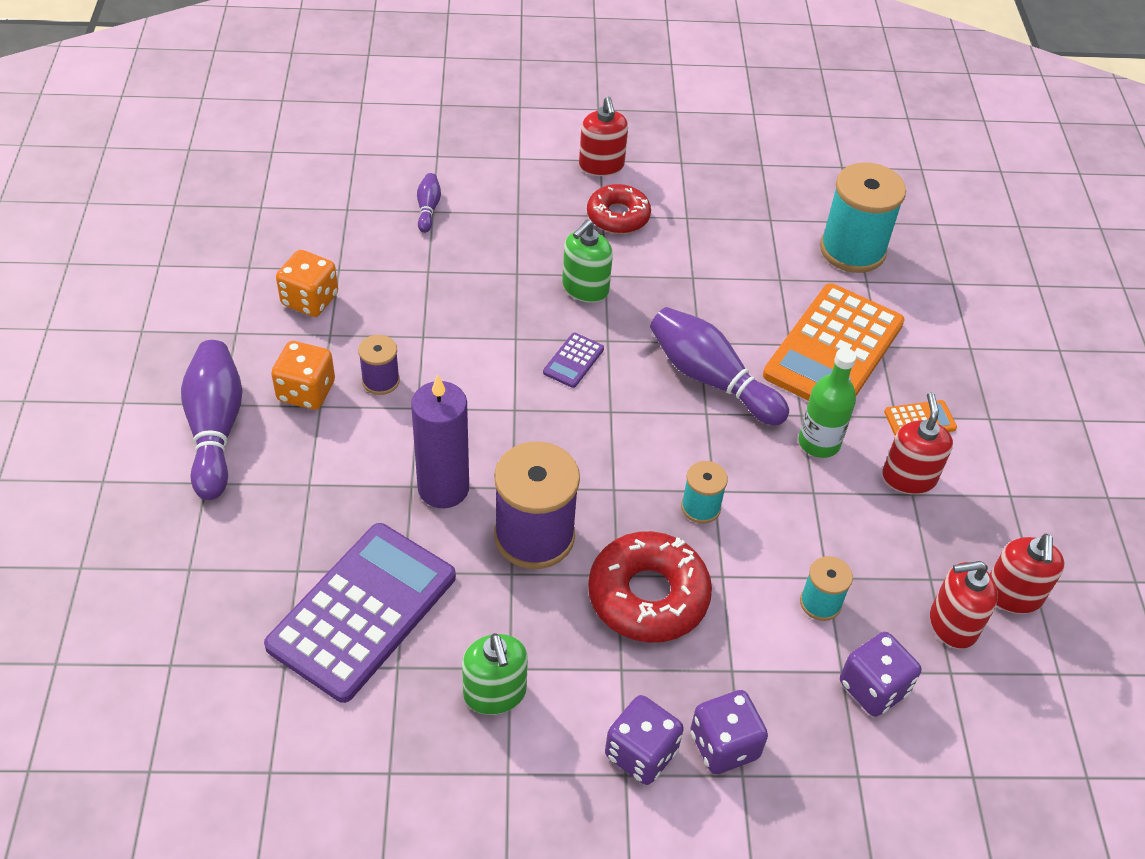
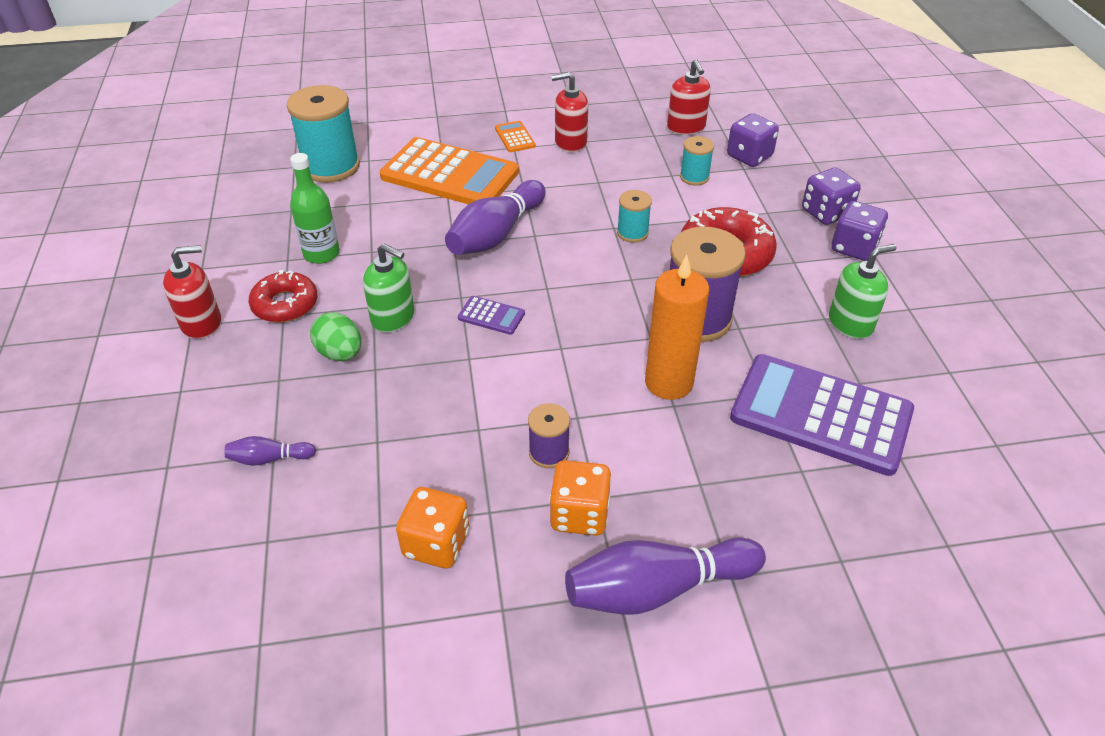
camera: 95 degrees left, 5 degrees down
(443, 488) = (669, 382): purple candle -> orange candle
(542, 251) = (340, 353): none -> green egg
(819, 443) = (550, 180): green bottle -> green bottle (321, 254)
(1012, 595) = (653, 106): red soap dispenser -> none

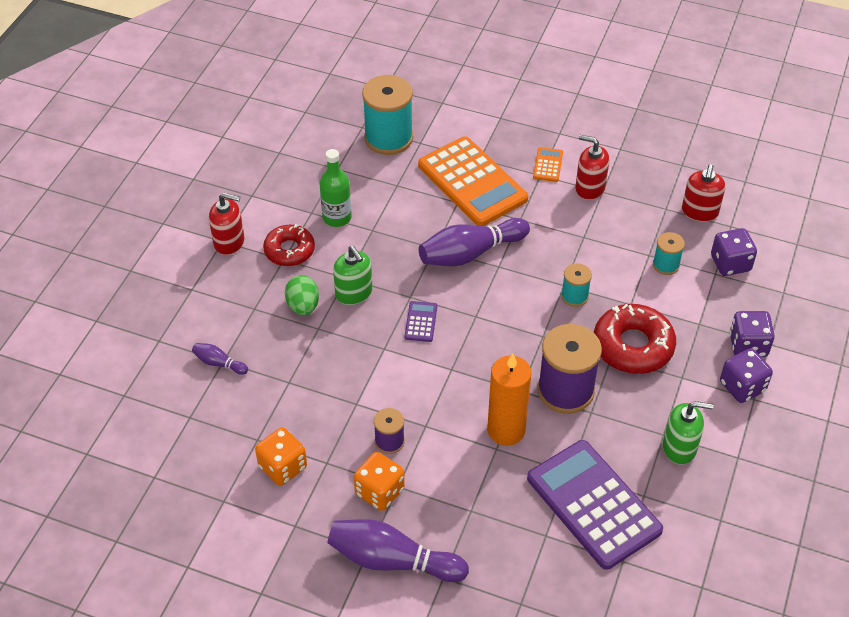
camera: 30 degrees right, 5 degrees up
(491, 316) = (421, 322): purple calculator -> purple calculator turned 135 degrees counterclockwise

